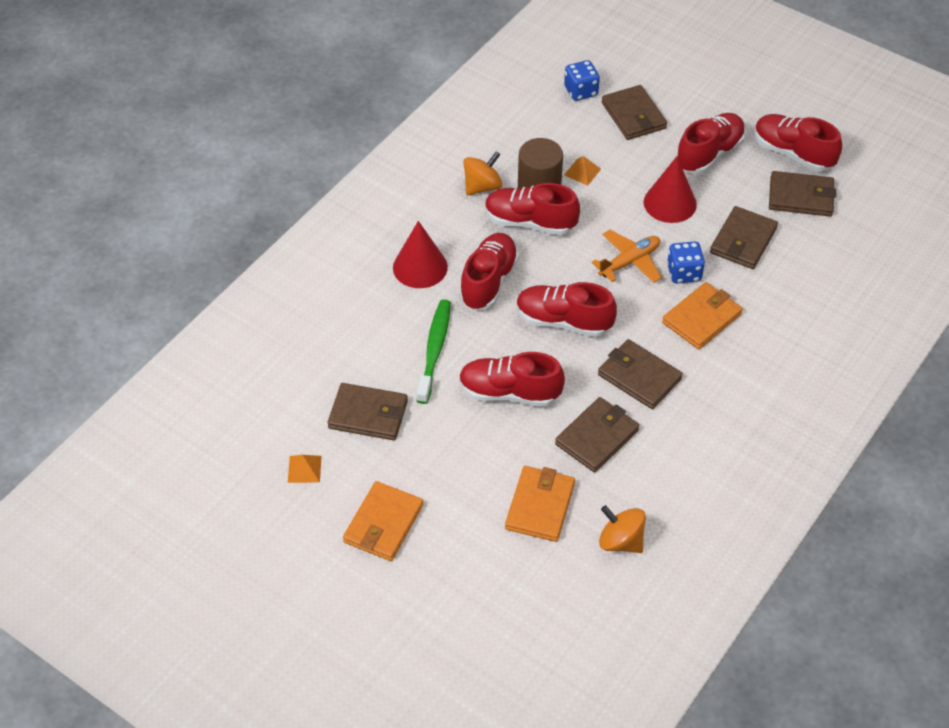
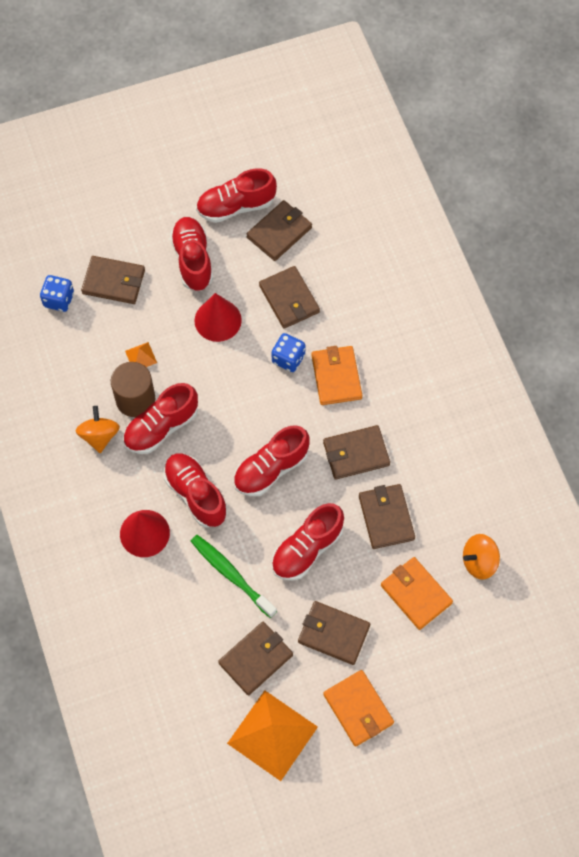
camera: 55 degrees left, 15 degrees up
(304, 469) = (272, 735): orange pyramid -> orange pyramid, size x2.35
(442, 461) = (333, 634): none -> brown wallet
(629, 262) = (251, 386): orange plane -> none

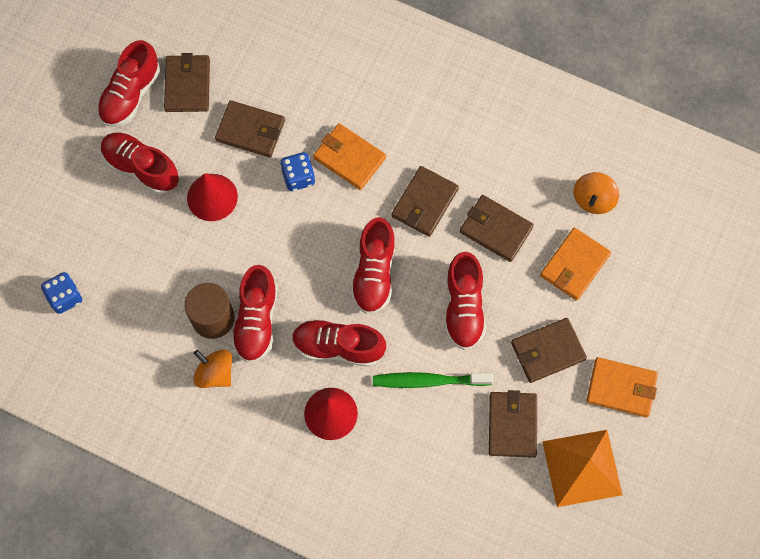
camera: 45 degrees left, 5 degrees up
(114, 282) = (95, 242): brown wallet -> none
(141, 356) = (181, 281): orange pyramid -> none
(416, 594) = (574, 265): orange wallet -> orange wallet turned 60 degrees counterclockwise

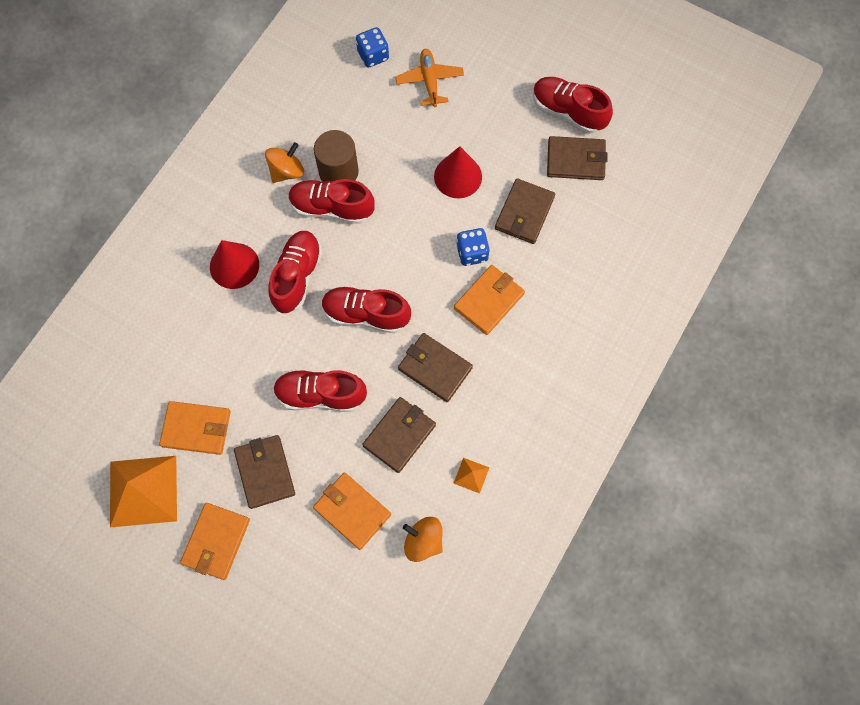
camera: 95 degrees right, 0 degrees up
(97, 234) = (429, 81): none -> orange plane
(141, 168) = (492, 118): red shoe -> none
(429, 381) = (252, 355): green toothbrush -> none
(512, 425) = (196, 428): brown wallet -> orange wallet
(526, 162) = (471, 475): none -> orange pyramid

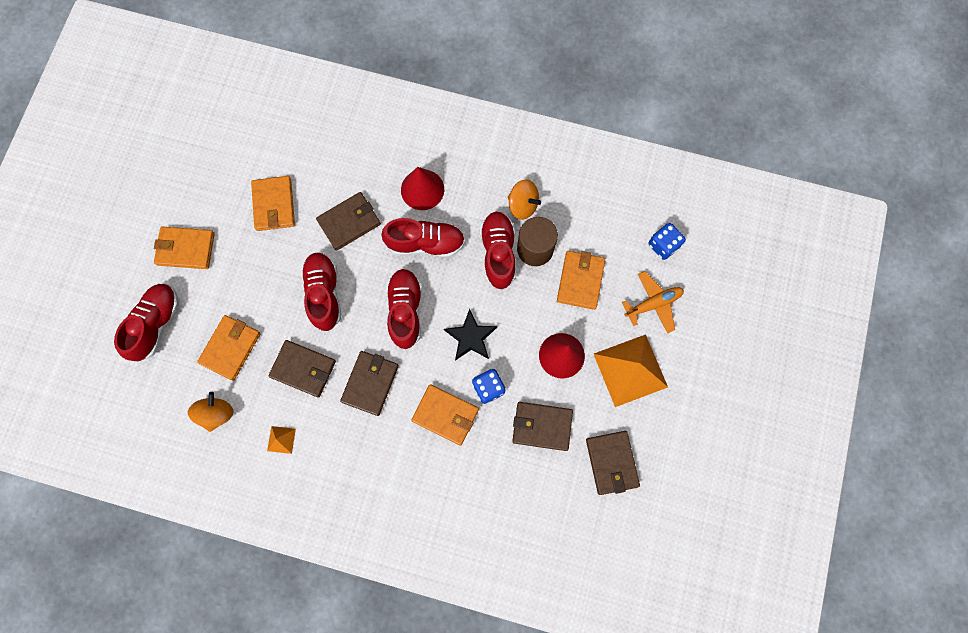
camera: 75 degrees right, 5 degrees up
(143, 491) = (215, 181): orange pyramid -> orange pyramid (630, 370)
(265, 472) = (249, 269): brown wallet -> brown wallet (349, 222)
(386, 139) = (580, 280): none -> orange wallet
(414, 256) = (471, 337): none -> black star
(568, 112) = (662, 443): red shoe -> red shoe (156, 324)

